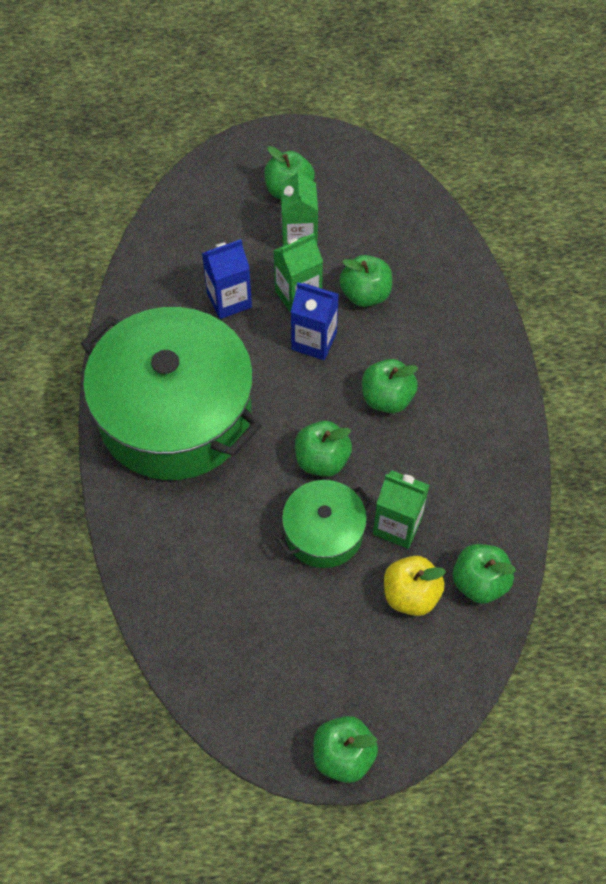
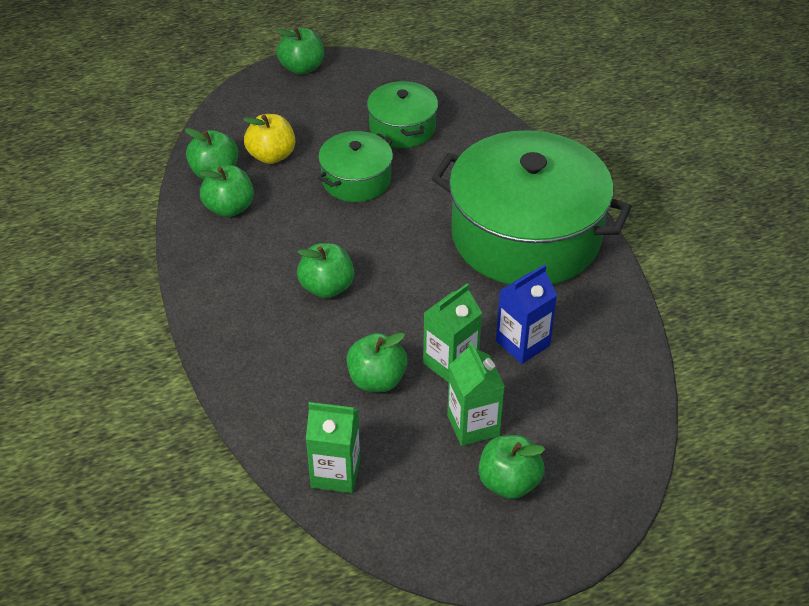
camera: 165 degrees right, 15 degrees down
(248, 604) = (402, 128): none -> green pot
(314, 341) = (417, 323): blue carton -> none
(322, 460) = (374, 228): green apple -> green apple (229, 208)
(397, 525) = (293, 196): green carton -> green carton (335, 473)

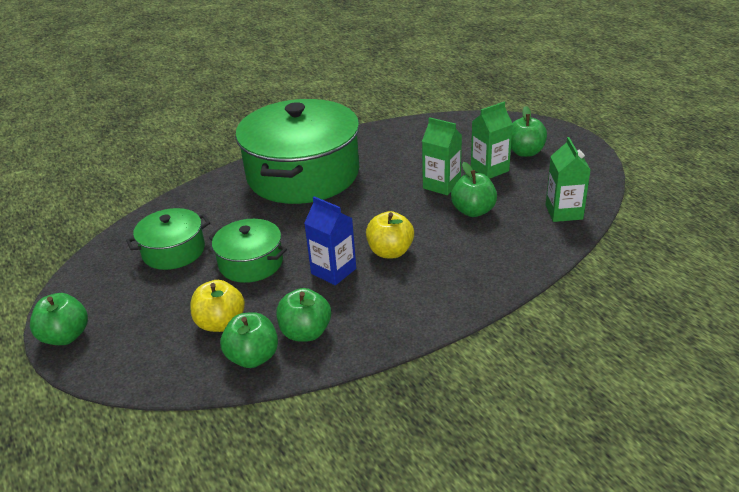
camera: 100 degrees left, 10 degrees down
(327, 287) = (390, 252): green apple -> yellow apple
(522, 343) = (410, 162): blue carton -> blue carton (333, 271)

